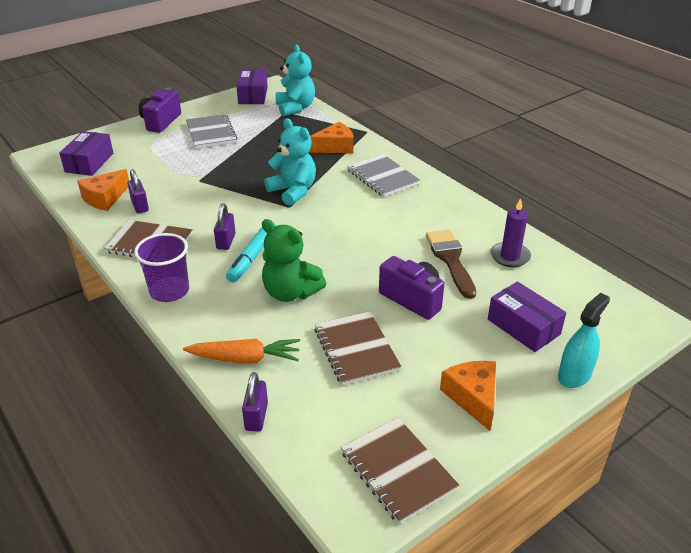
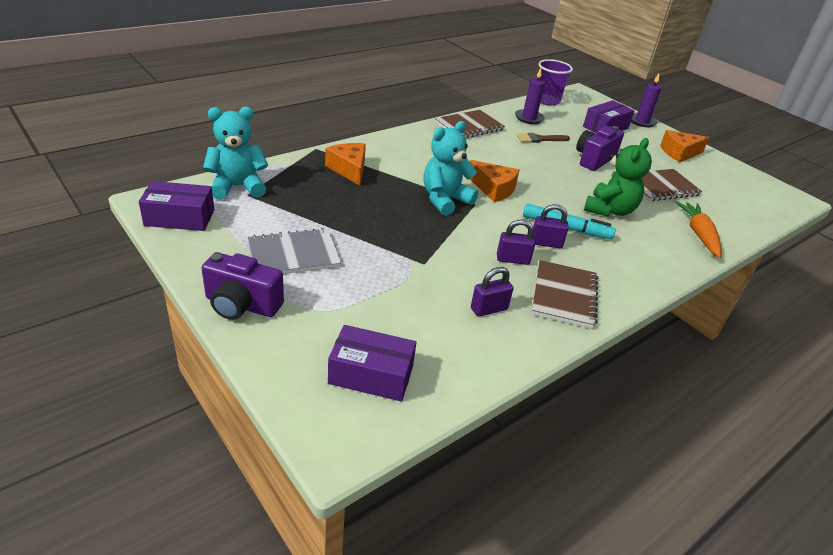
camera: 95 degrees left, 0 degrees up
(105, 198) = (473, 344): orange cheese -> orange cheese (493, 189)
(169, 291) = (637, 277): purple cup -> purple cup (547, 101)
(256, 416) = (751, 231): purple padlock -> purple padlock (512, 259)
(382, 177) = (415, 151): grey notebook -> none
(398, 470) = (753, 183): brown notebook -> brown notebook (469, 126)
(450, 259) = (540, 139): brown brush -> brown brush, size x0.66
(574, 375) = (641, 121): turquoise spray bottle -> purple candle

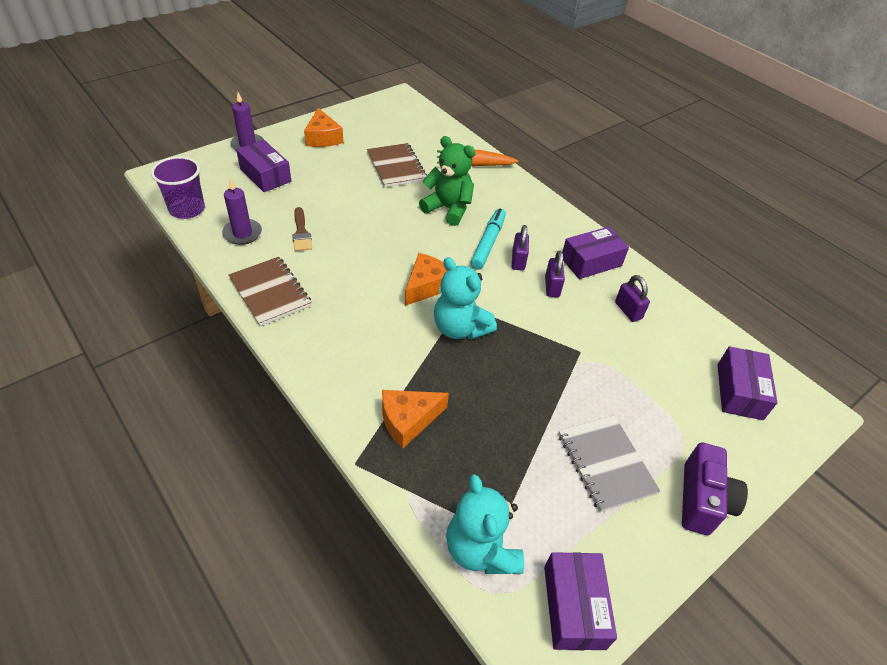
camera: 90 degrees left, 10 degrees up
(564, 295) = (591, 261): brown notebook -> purple box
(594, 159) = (346, 199): purple camera -> none

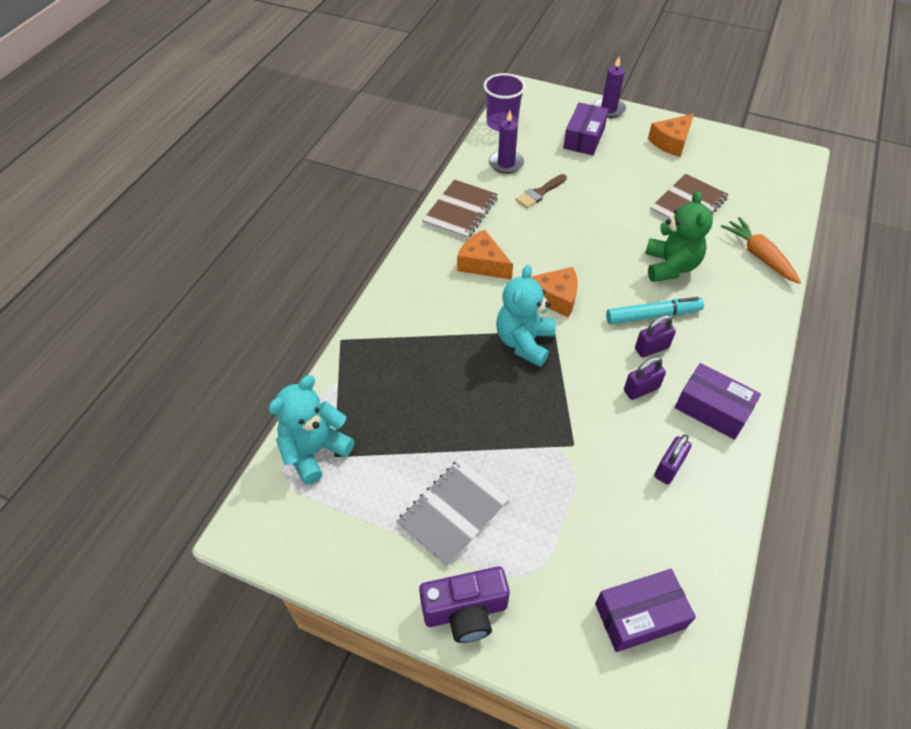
camera: 65 degrees right, 5 degrees up
(408, 420) = (400, 352): orange cheese -> orange cheese (482, 263)
(574, 607) = (299, 535): purple box -> none

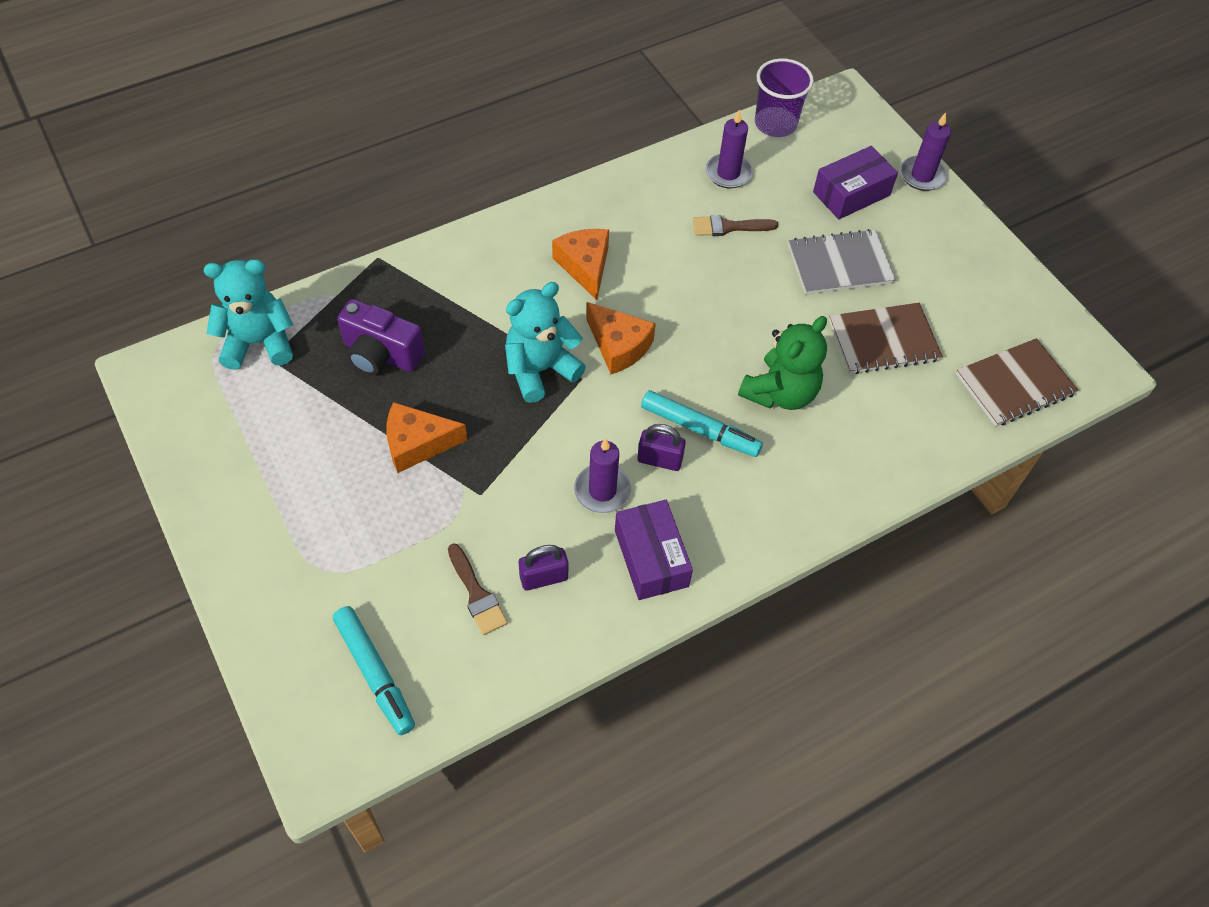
camera: 35 degrees right, 5 degrees up
(453, 512) = (315, 475): grey notebook -> grey notebook (840, 264)
(460, 211) = (623, 197): brown notebook -> brown notebook (1015, 384)
(465, 612) = (242, 559): purple camera -> purple camera (381, 354)
(640, 616) = (375, 673): purple box -> turquoise marker
(641, 389) = (602, 490): purple padlock -> purple candle
(642, 510) = (476, 594): none -> brown brush
(671, 142) = (953, 257): orange cheese -> orange cheese (417, 443)
(759, 256) = (897, 446): orange carrot -> none

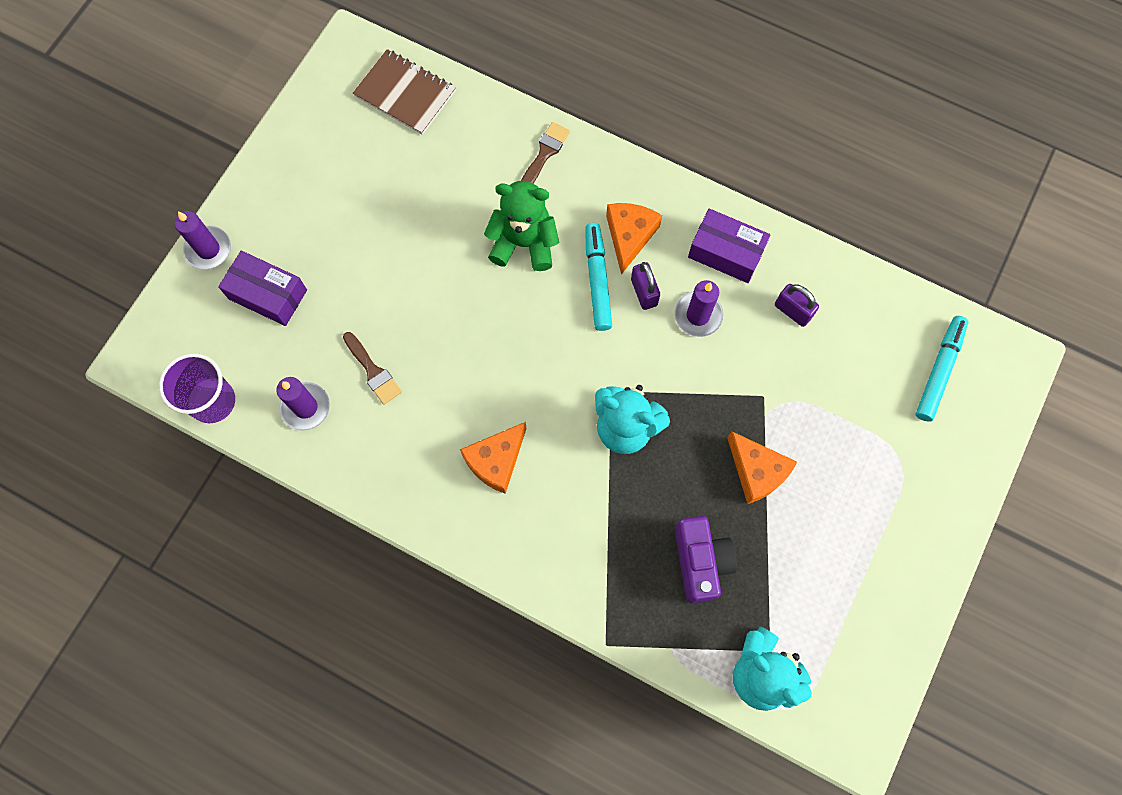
camera: 120 degrees left, 15 degrees up
(476, 594) = (837, 346): brown brush -> brown brush (545, 153)
(618, 346) = (561, 383): orange cheese -> orange cheese (629, 236)
(651, 558) = (726, 252): purple box -> purple box turned 75 degrees clockwise
(840, 264) = (360, 264): grey notebook -> none
(883, 340) = (421, 197): brown notebook -> none

